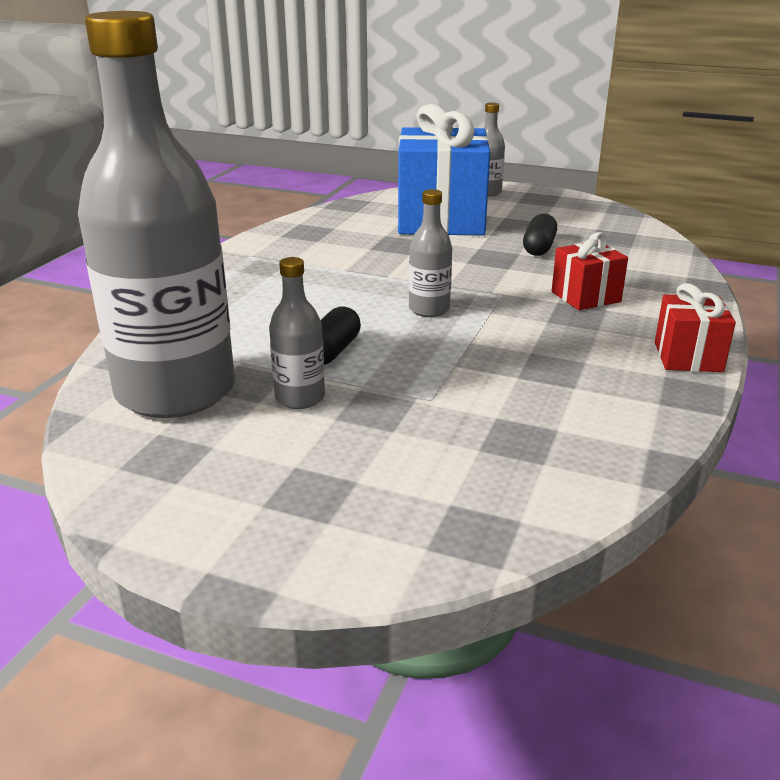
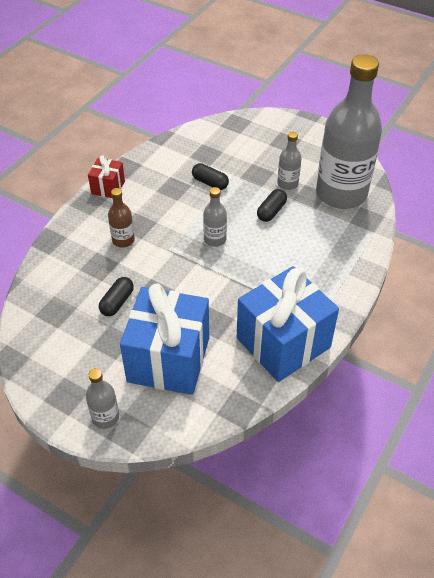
camera: 170 degrees left, 20 degrees up
(300, 237) = (283, 343): none -> blue gift
(478, 383) = (210, 183): none -> black capsule
(586, 297) = (123, 240): red gift -> brown bottle

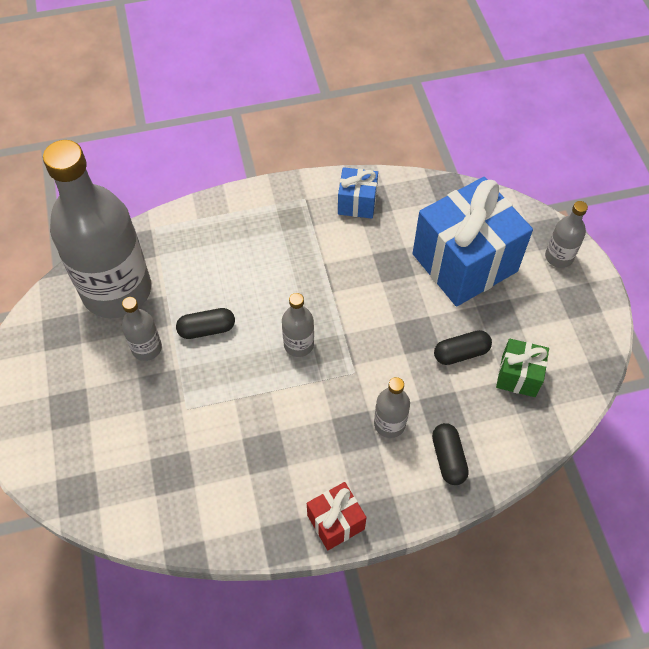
camera: 135 degrees left, 10 degrees up
(70, 315) = (518, 376): none -> green gift
(123, 240) = (389, 424): brown bottle -> grey bottle
(210, 183) = (219, 422): black capsule -> black capsule (448, 458)
(283, 343) = (357, 203): blue gift -> blue gift, size x0.47

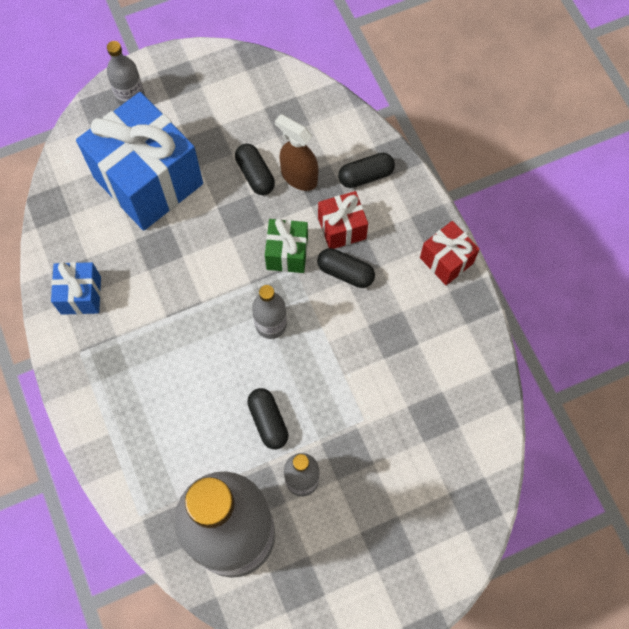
camera: 100 degrees left, 10 degrees up
(339, 419) = (345, 272): none -> black capsule
(389, 424) = (342, 228): grey bottle -> red gift
(454, 393) = (299, 177): none -> brown spray bottle
(518, 376) = (271, 125): green gift -> green gift (287, 253)

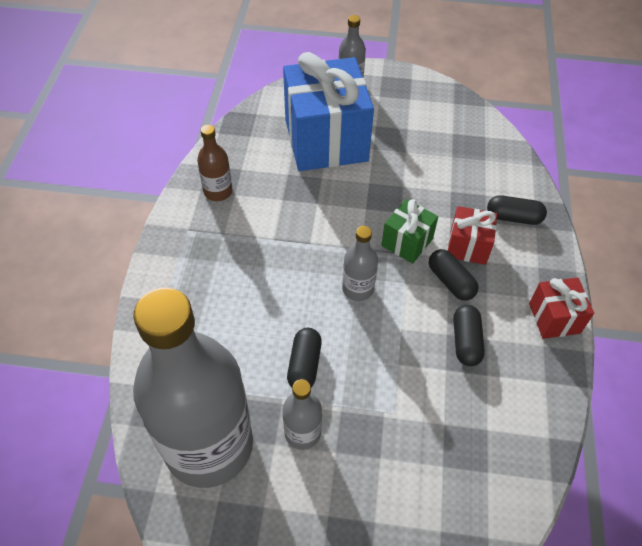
camera: 30 degrees right, 15 degrees down
(81, 295) = (218, 191): blue gift -> brown bottle
(255, 175) = (416, 174): black capsule -> black capsule (466, 341)
(299, 177) = (452, 192): brown spray bottle -> none

